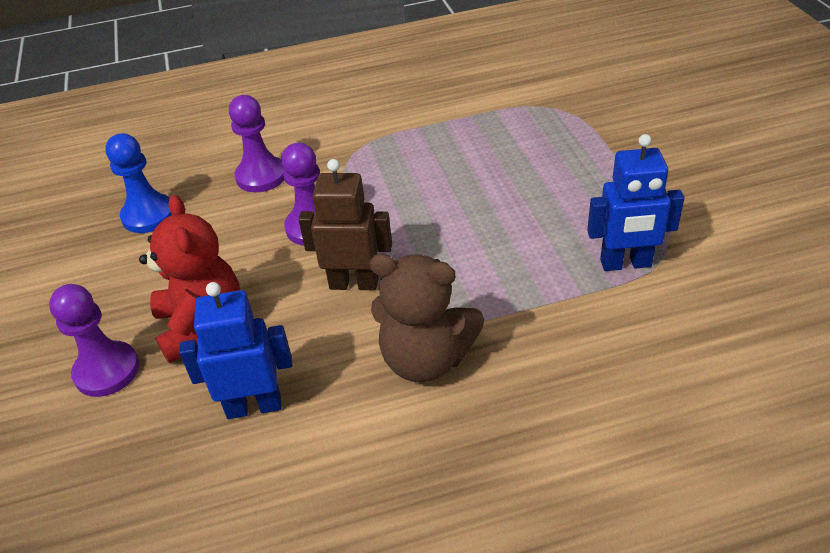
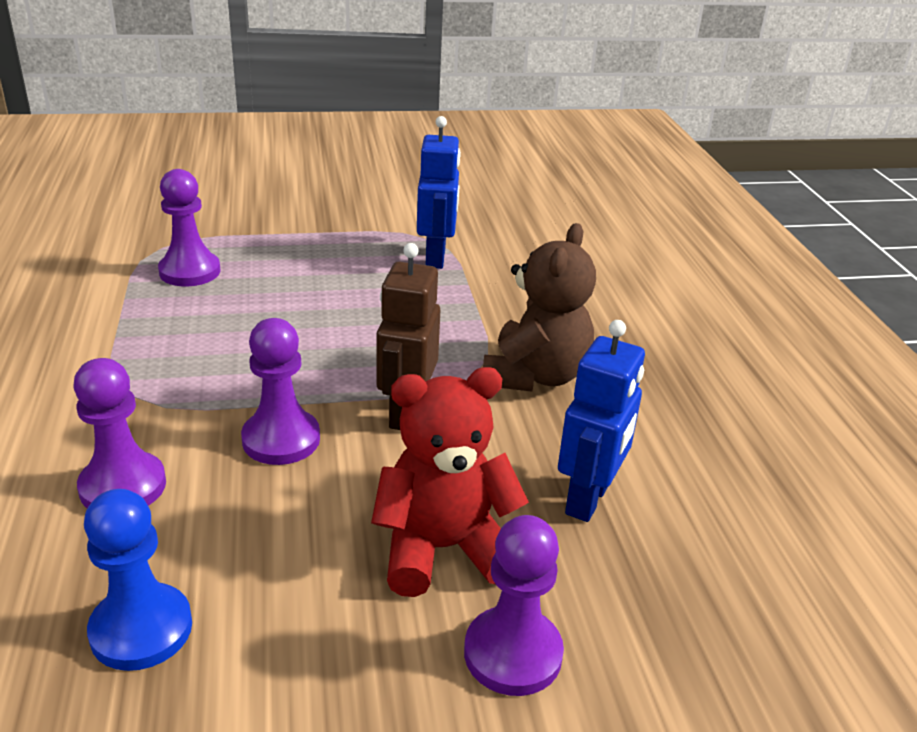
camera: 90 degrees left, 10 degrees down
(254, 406) = (588, 499): blue robot -> blue robot turned 150 degrees counterclockwise
(523, 131) = (190, 271): none -> purple pawn

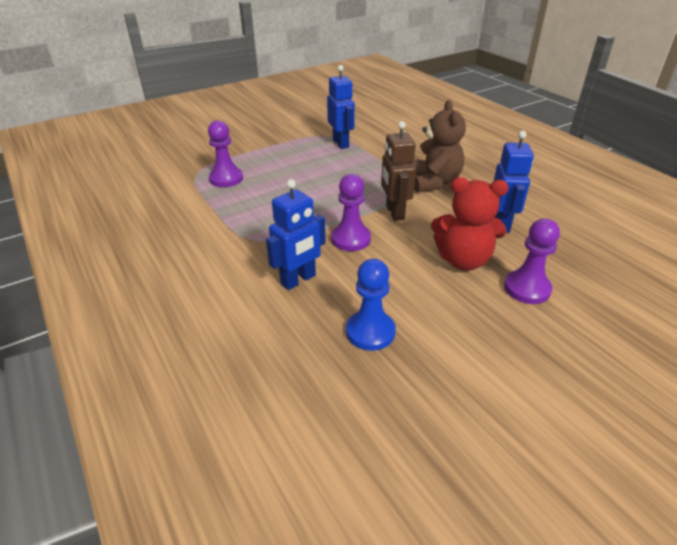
camera: 20 degrees left, 5 degrees up
(123, 486) = (298, 280): purple pawn -> blue robot
(443, 549) = (463, 260): red teddy bear -> red teddy bear turned 135 degrees counterclockwise

